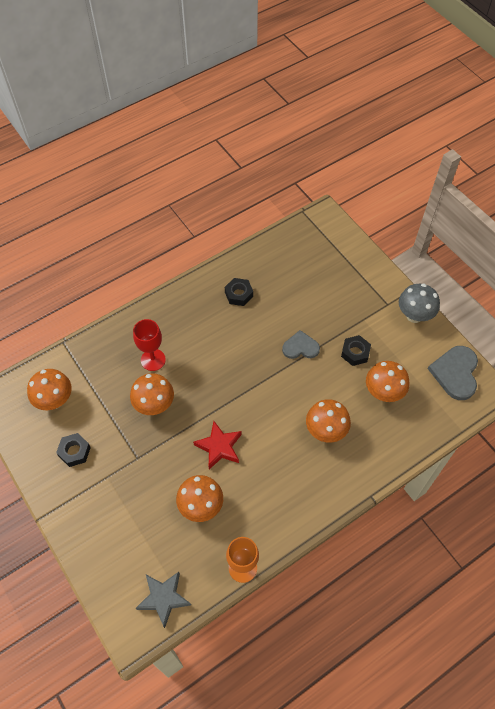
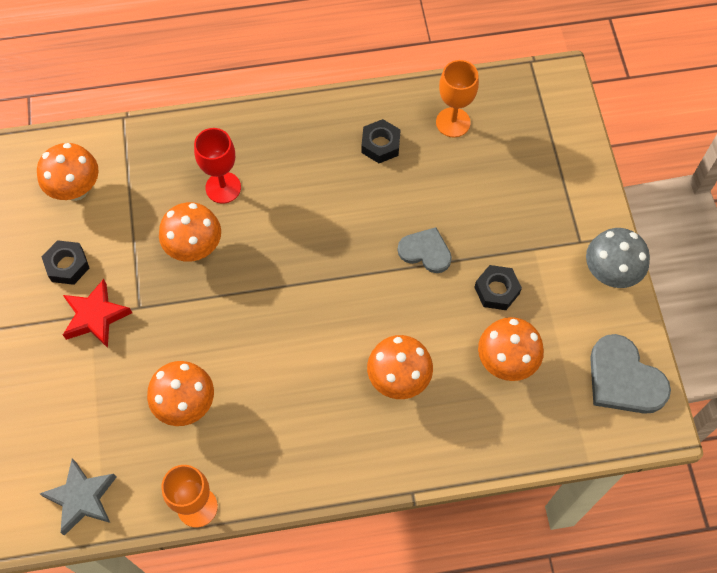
camera: 25 degrees right, 5 degrees up
(219, 447) = (248, 338): red star -> red star (95, 316)
(275, 264) = (453, 122): none -> orange goblet
(455, 373) = (624, 379): grey heart -> grey heart turned 75 degrees counterclockwise

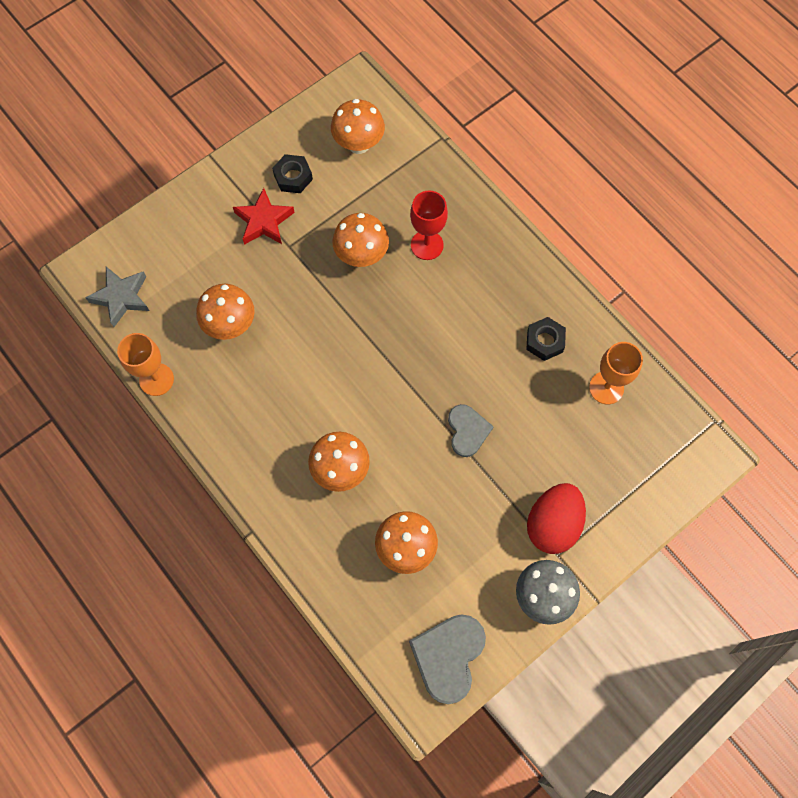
camera: 60 degrees right, 5 degrees up
(496, 290) = (467, 507): black nut -> none
(550, 230) = (553, 524): none -> red egg

